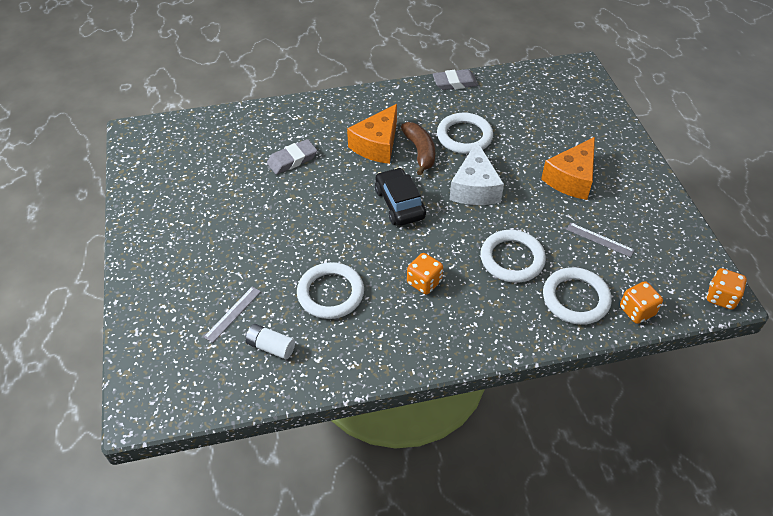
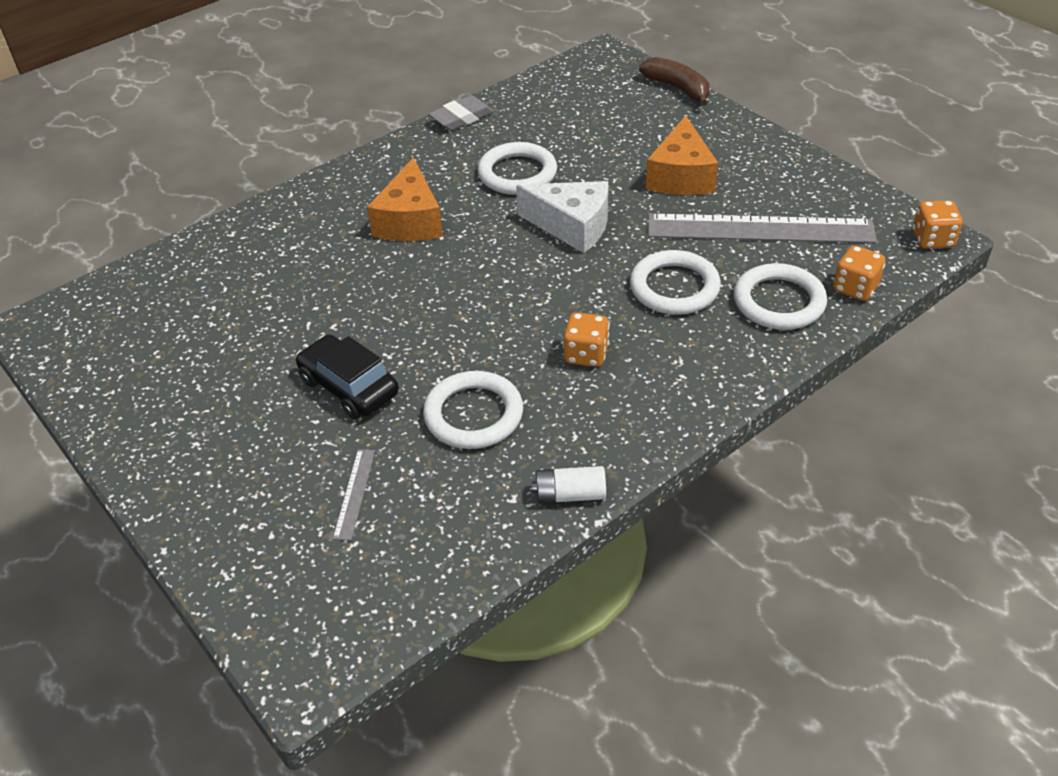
camera: 25 degrees left, 5 degrees down
(271, 347) = (438, 510): white battery -> white battery (570, 494)
(292, 160) = (304, 277): grey eraser -> none
(399, 204) = (489, 278): black car -> black car (349, 387)
(420, 152) = (473, 210): brown banana -> brown banana (678, 88)
(474, 188) = (572, 226): white cheese -> white cheese turned 45 degrees counterclockwise
(599, 239) = (760, 229): grey ruler -> grey ruler, size x2.43

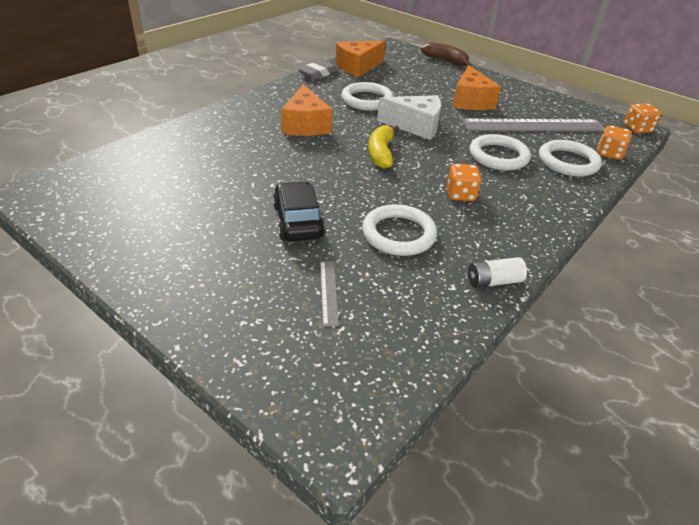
camera: 15 degrees left, 5 degrees down
(349, 387) = (298, 221): black car -> black car turned 45 degrees clockwise
(501, 276) = (381, 153): none -> yellow banana
(528, 103) = (358, 67): none -> orange cheese

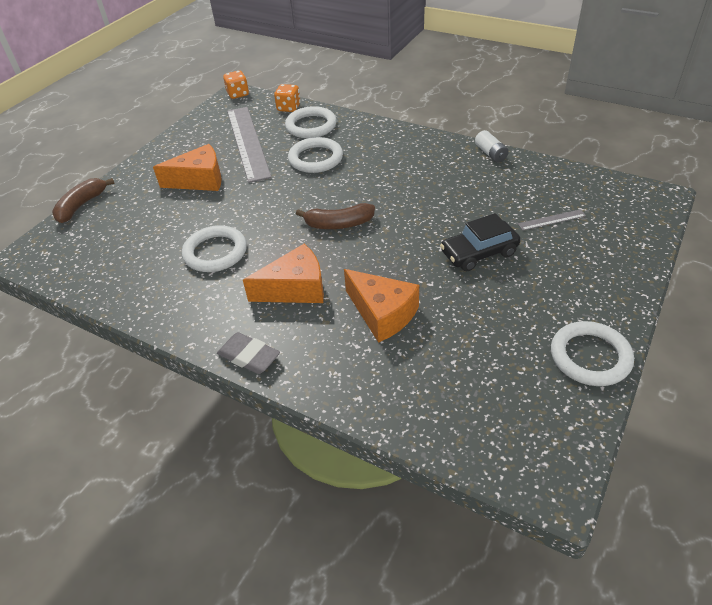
camera: 95 degrees left, 5 degrees up
(318, 73) = (137, 310): grey eraser -> grey eraser (249, 356)
(358, 67) = (108, 277): orange cheese -> orange cheese (382, 314)
(381, 153) = (338, 224): yellow banana -> brown banana
(398, 234) = (463, 198): white ring -> white ring (590, 357)
(415, 126) = (272, 209): white cheese -> none
(460, 195) = (390, 173): orange dice -> none

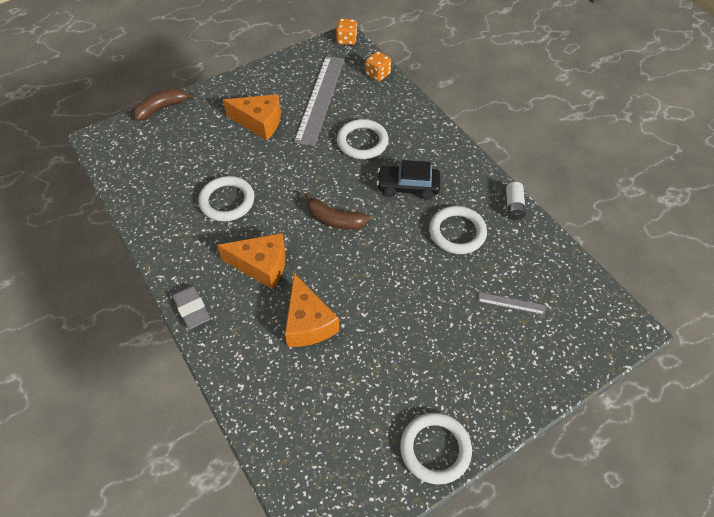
camera: 25 degrees right, 10 degrees up
(311, 126) = (382, 103): white ring -> white ring (457, 232)
(479, 253) = (423, 305): black car -> black car (408, 187)

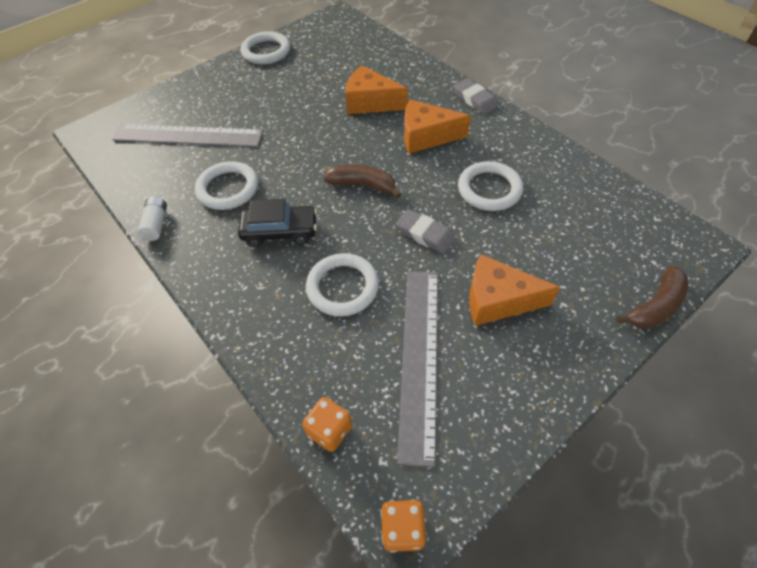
camera: 175 degrees right, 0 degrees up
(293, 171) = (425, 234): none -> grey eraser
(308, 323) = (370, 102): orange cheese -> orange cheese turned 45 degrees counterclockwise
(511, 303) = (188, 136): grey ruler -> grey ruler, size x2.43

